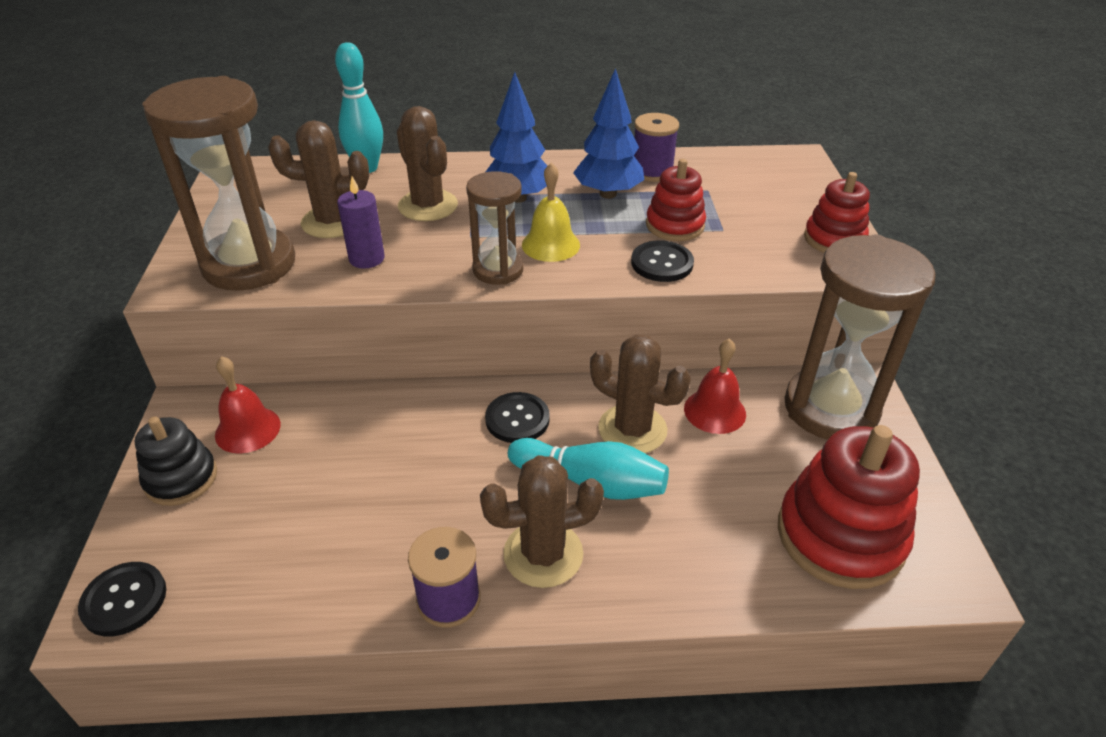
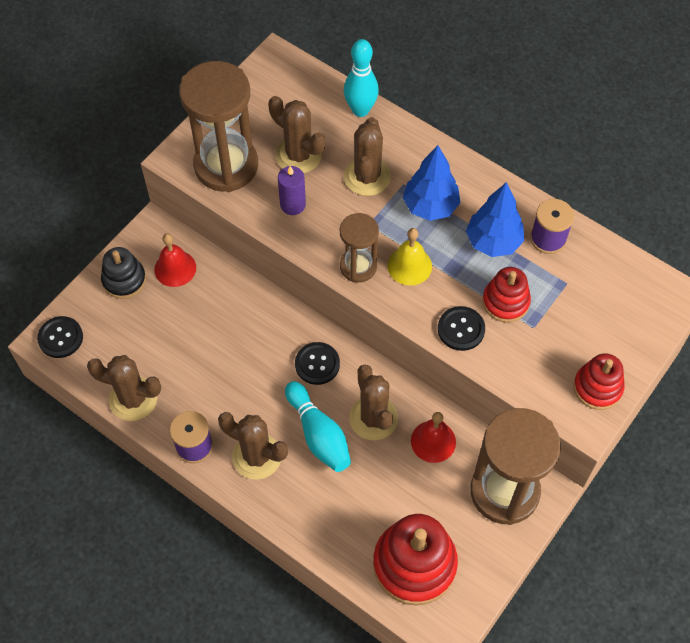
camera: 40 degrees right, 20 degrees up
(307, 602) = (133, 399): none -> brown cactus

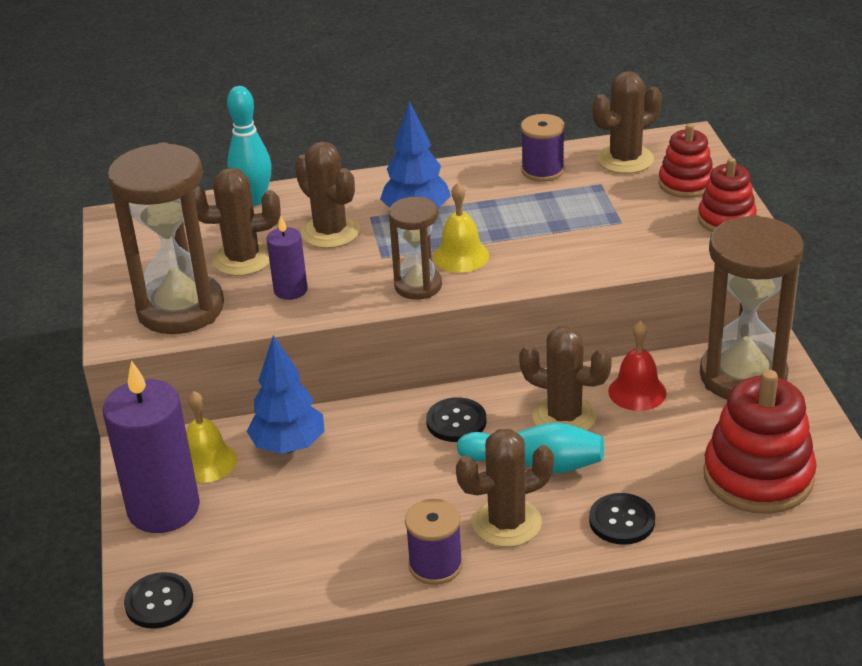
camera: 45 degrees left, 25 degrees down
(124, 280) = (163, 509): black stacking toy -> purple candle
(133, 399) = (316, 583): brown cactus -> brown cactus (625, 159)
(175, 268) = (207, 462): red bell -> yellow bell
(461, 329) = (569, 261): black button -> black button (621, 521)
(493, 242) = (504, 199): blue tree -> blue tree (289, 446)
(505, 302) = (575, 223): red stacking toy -> red stacking toy (686, 183)

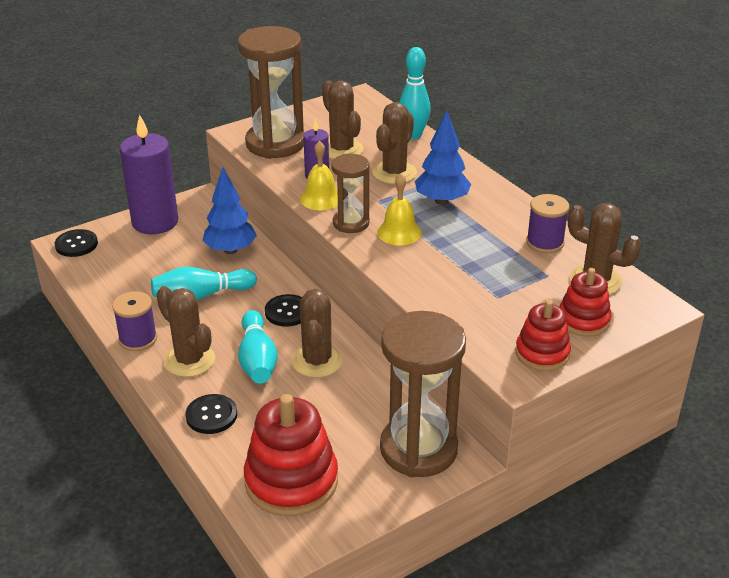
camera: 65 degrees right, 0 degrees up
(207, 462) = (203, 224): yellow bell -> yellow bell (321, 198)
(375, 491) = (201, 296): none -> turquoise bowling pin
(637, 392) = (366, 392): red bell -> none

